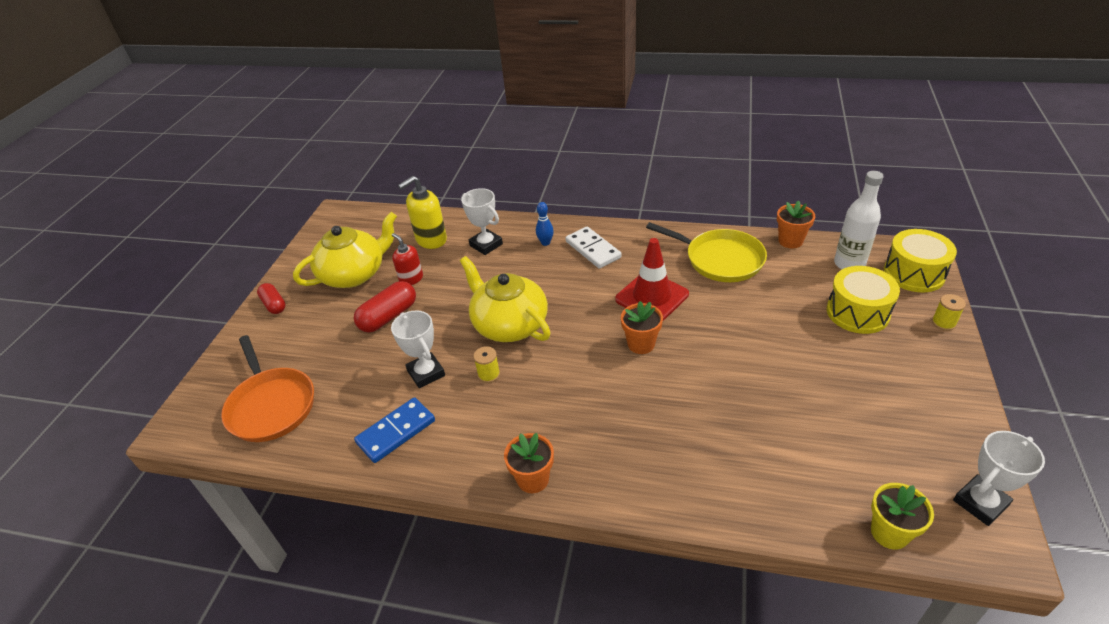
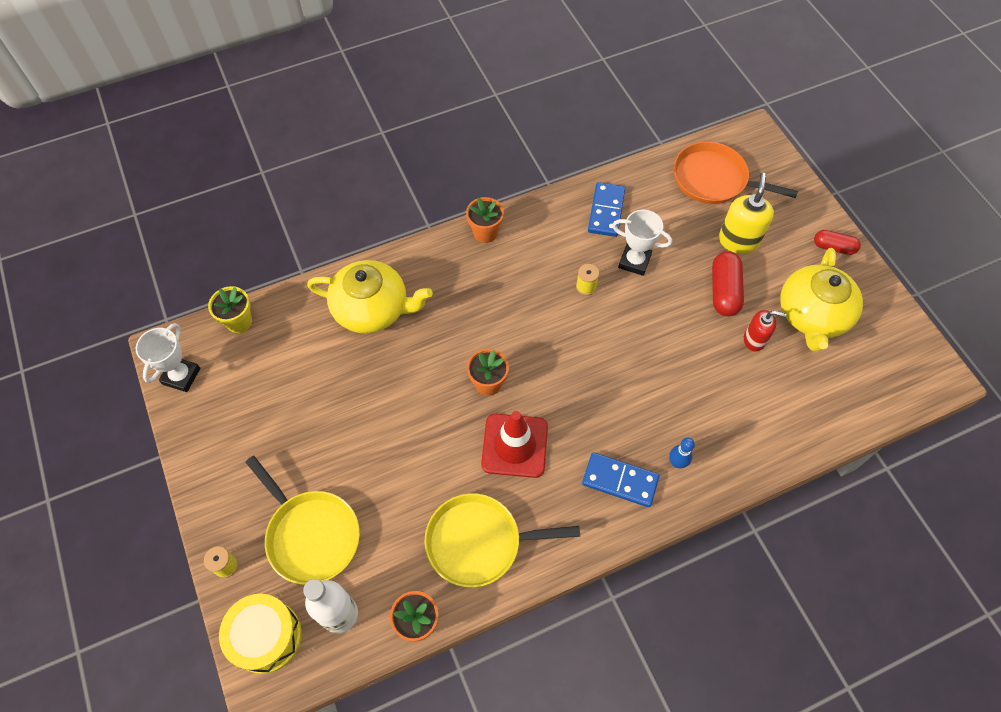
camera: 140 degrees right, 20 degrees up
(431, 240) = (795, 398): yellow soap dispenser -> yellow soap dispenser (738, 240)
(486, 245) = (733, 424): white trophy -> none
(509, 324) = (615, 341): yellow teapot -> yellow teapot (372, 309)
(593, 249) = (620, 481): white domino -> blue domino
(857, 312) = (311, 535): yellow drum -> yellow pan

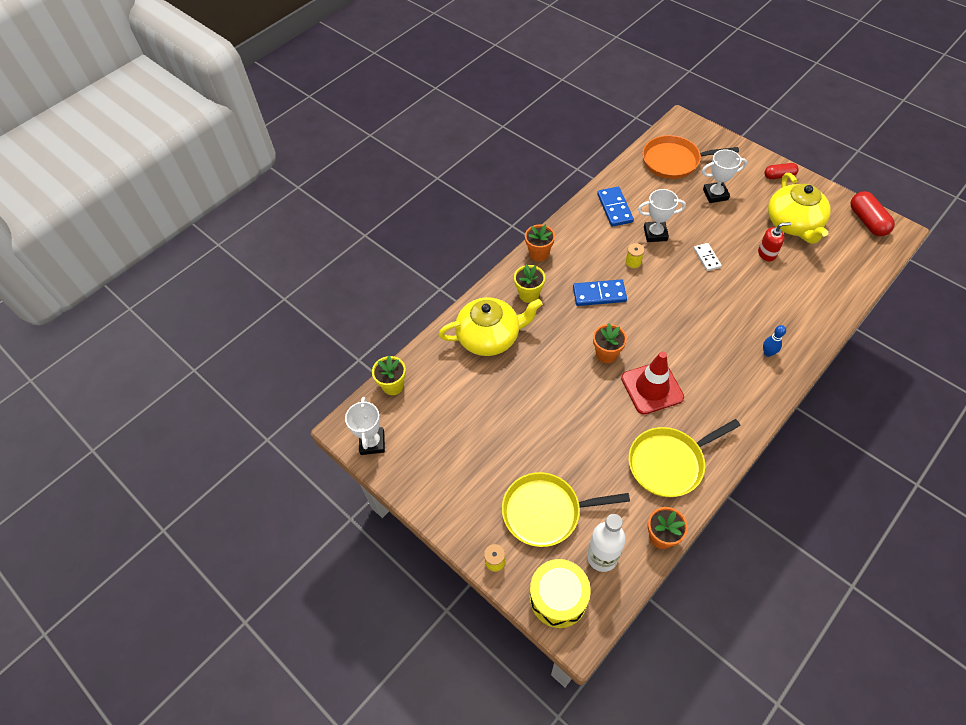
camera: 20 degrees left, 5 degrees down
(311, 535) = (545, 512): yellow pan -> yellow pan turned 150 degrees clockwise
(445, 277) = (529, 294): none -> yellow flower pot
(620, 481) = (738, 381): blue domino -> blue domino (599, 294)
(677, 315) = (706, 258): none -> white domino
(724, 291) = (727, 230): red capsule -> red capsule (867, 221)
(738, 240) = (715, 194): yellow soap dispenser -> white trophy

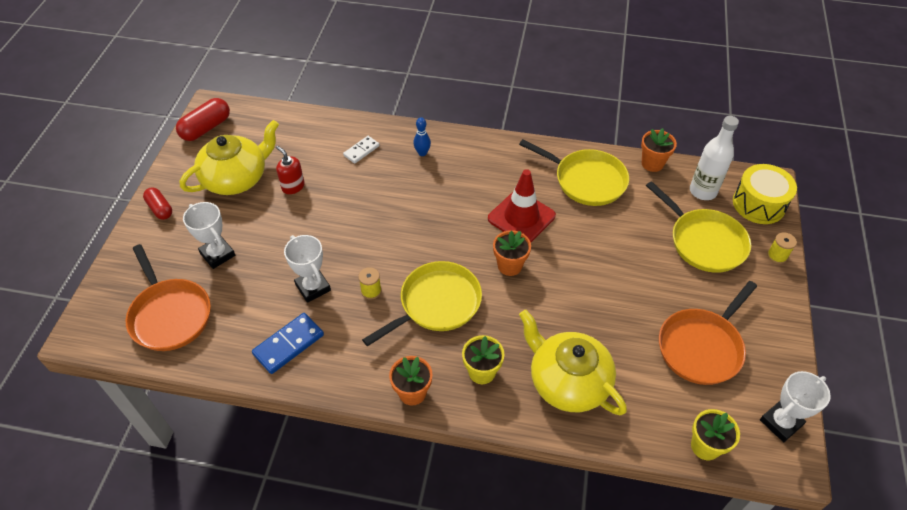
camera: 125 degrees left, 5 degrees down
(457, 435) = (701, 347): none -> orange pan
(599, 294) = (437, 303): blue domino -> yellow pan
(706, 258) = (326, 230): white domino -> white domino (361, 151)

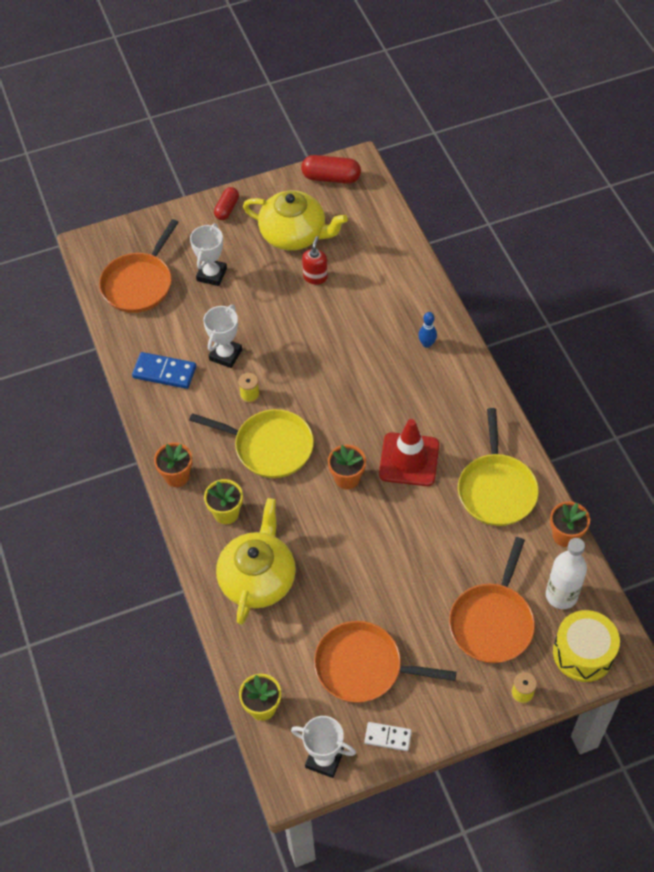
camera: 60 degrees right, 5 degrees up
(361, 151) = (393, 298): white domino -> white domino (388, 737)
(704, 242) = (492, 622): yellow pan -> orange pan

